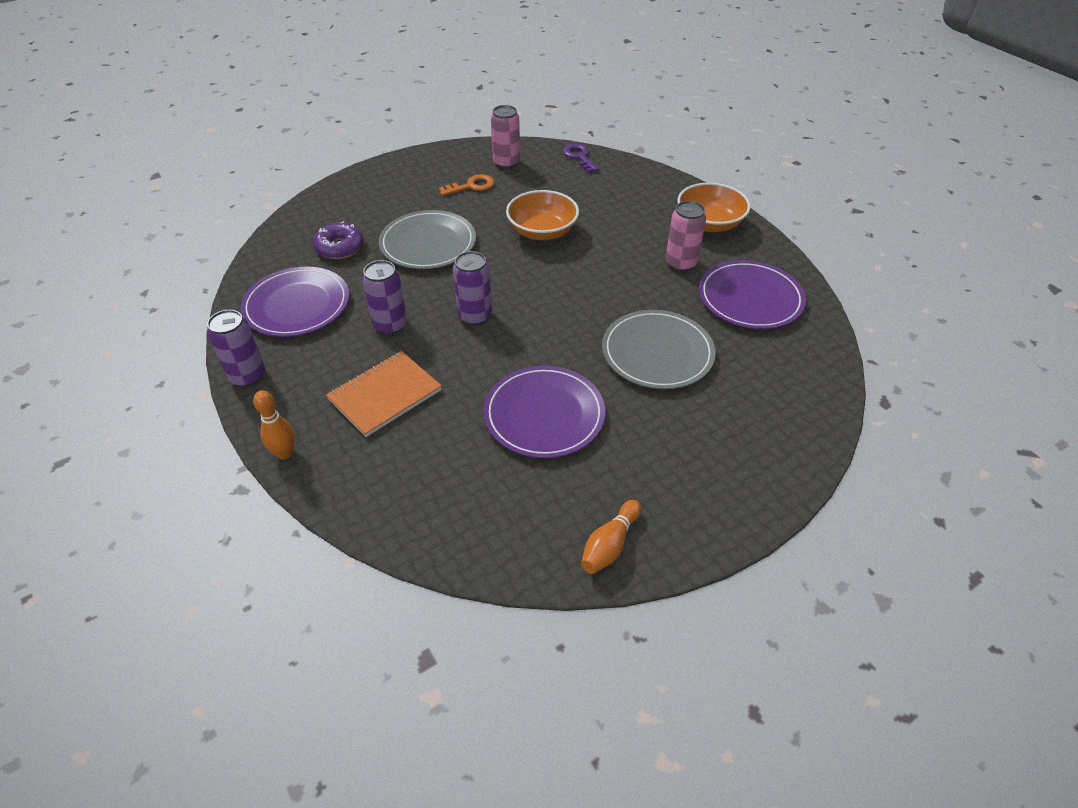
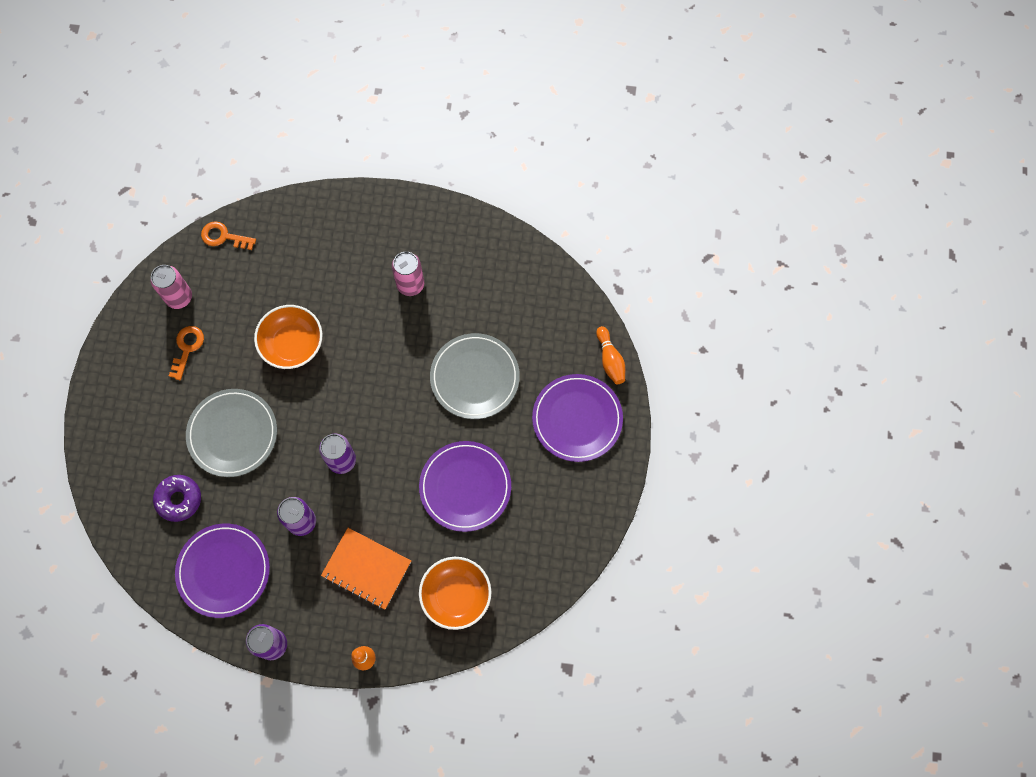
camera: 50 degrees left, 25 degrees up
(384, 395) = (366, 569): orange notebook -> orange notebook turned 60 degrees counterclockwise
(579, 157) = (223, 237): purple key -> orange key
(609, 545) = (580, 527): orange bowling pin -> orange bowling pin (610, 360)
(709, 223) = (388, 225): orange bowl -> orange bowl (456, 595)
(750, 298) = (480, 275): purple plate -> purple plate (577, 419)

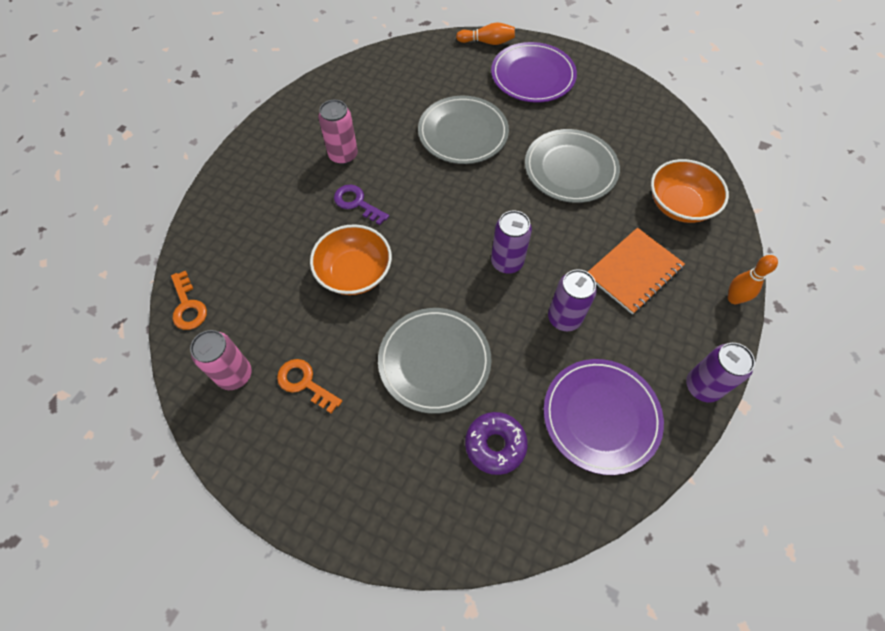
camera: 70 degrees left, 10 degrees down
(223, 237) = (188, 306): orange key -> orange key turned 60 degrees counterclockwise
(362, 317) = (357, 203): none -> purple key
(465, 487) = (570, 169): purple plate -> grey plate

